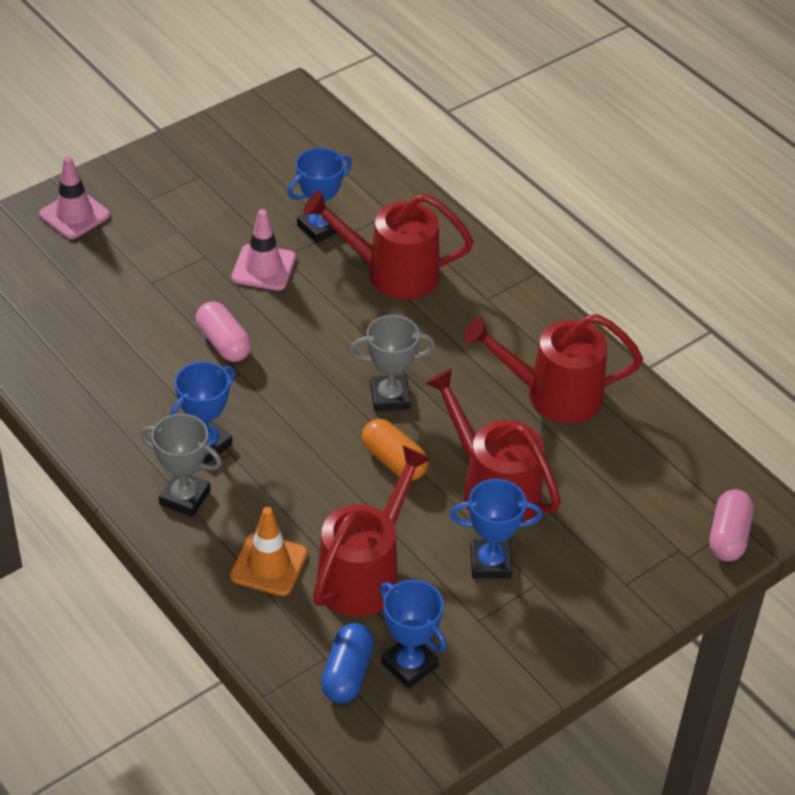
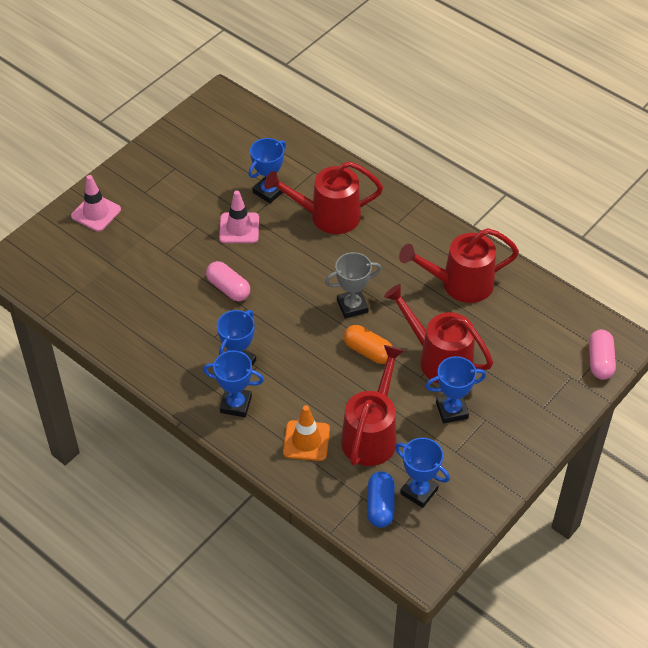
camera: 10 degrees left, 5 degrees up
(185, 497) = (236, 404): grey trophy -> blue trophy

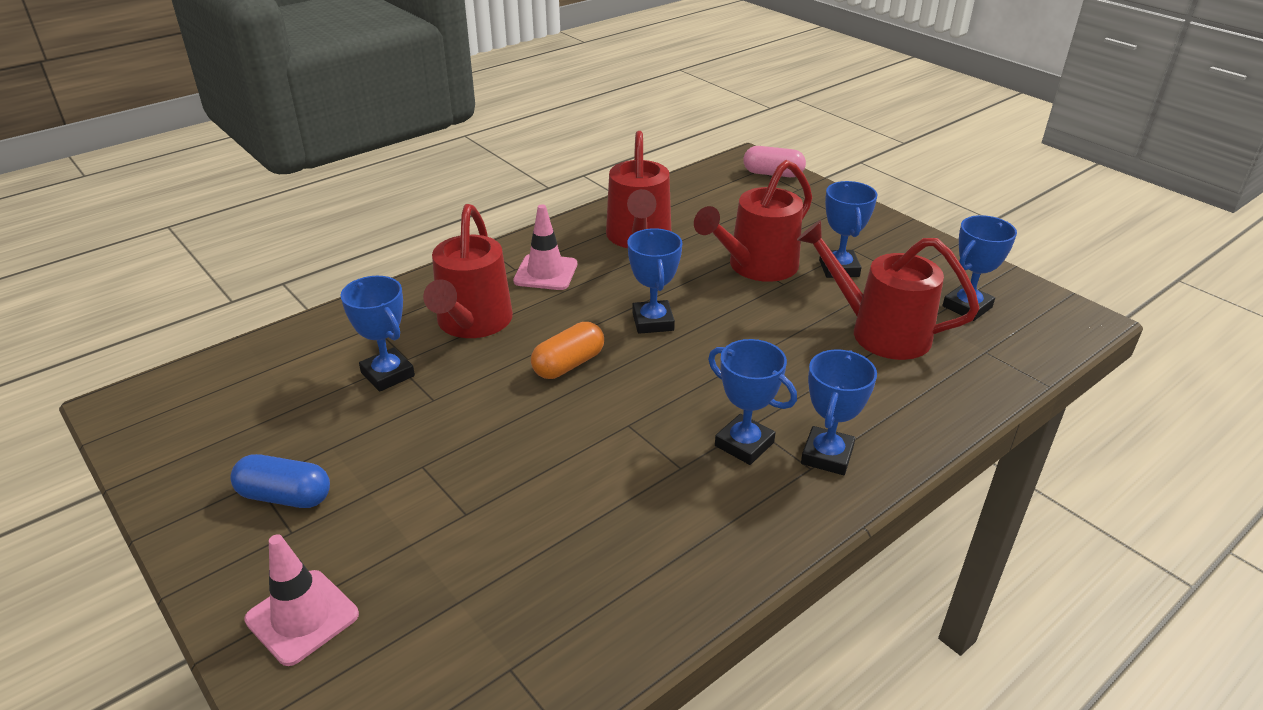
camera: 80 degrees left, 15 degrees down
(228, 288) = (580, 440): pink capsule -> none
(239, 228) = (451, 415): pink traffic cone -> pink traffic cone (545, 273)
(306, 441) = (894, 390): orange traffic cone -> none
(352, 306) = (653, 321): grey trophy -> blue trophy
(368, 351) = (736, 318): orange capsule -> orange capsule (568, 364)
(380, 506) = (996, 339): blue capsule -> blue capsule (285, 496)

